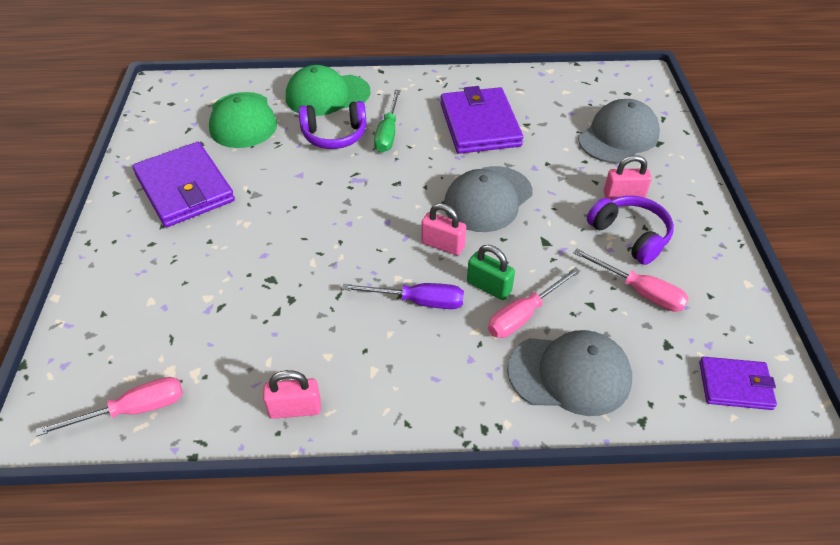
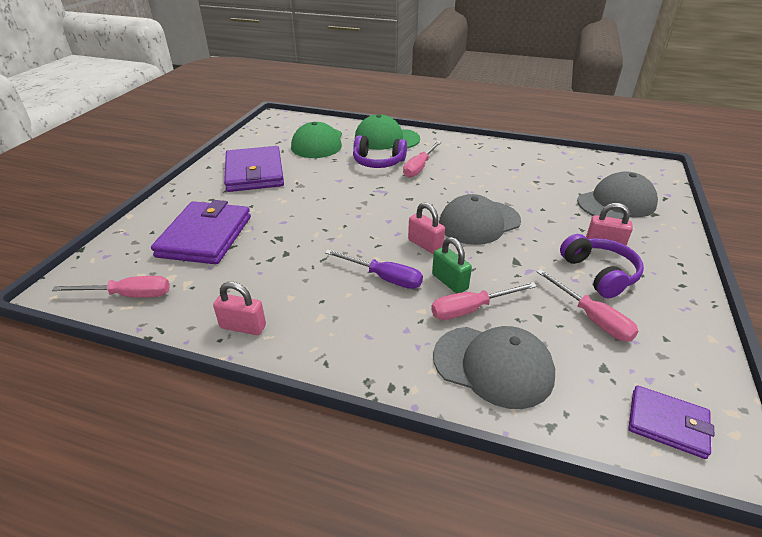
camera: 20 degrees right, 10 degrees down
(388, 133) = (419, 167): green screwdriver -> pink screwdriver
(479, 125) = (495, 175): purple wallet -> purple wallet (205, 236)

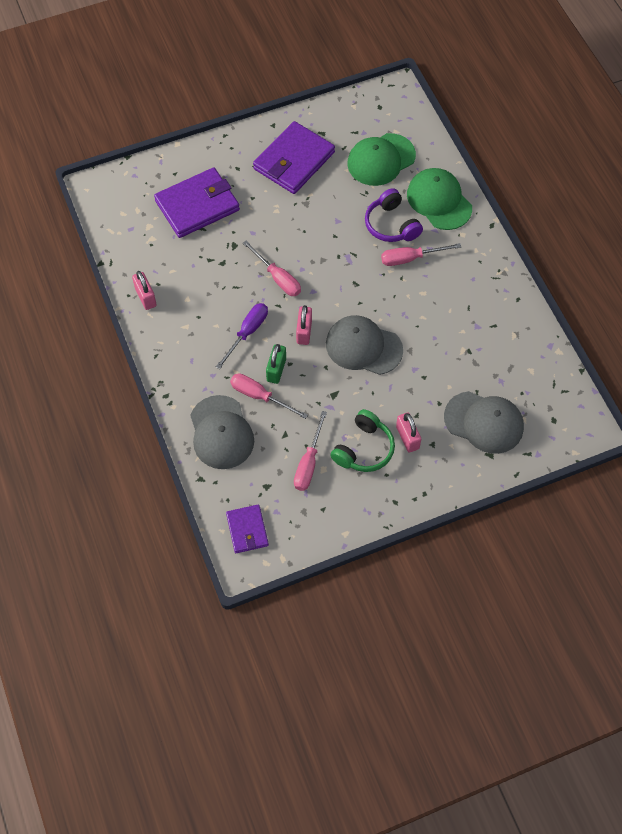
camera: 50 degrees right, 25 degrees up
(129, 295) = (118, 222): pink screwdriver -> pink screwdriver (277, 278)
(384, 278) = (247, 333): purple screwdriver -> purple screwdriver turned 135 degrees counterclockwise
(599, 274) = (364, 449): purple headphones -> green headphones

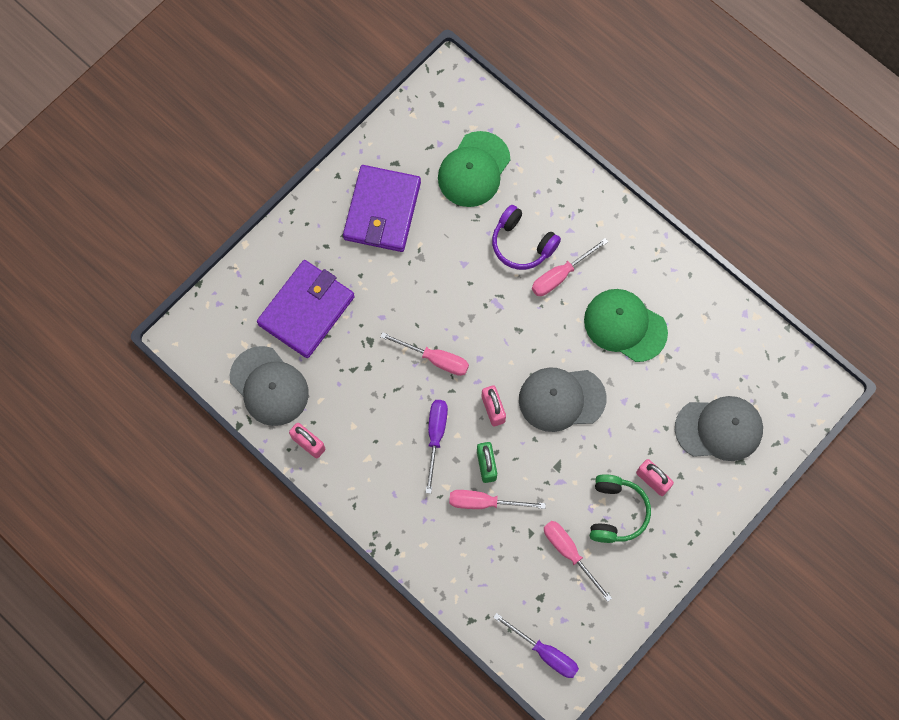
camera: 25 degrees left, 10 degrees up
(221, 432) = (466, 560): grey cap -> grey cap (269, 386)
(247, 530) = (545, 652): purple wallet -> purple screwdriver
(308, 463) = (569, 553): pink screwdriver -> pink screwdriver turned 150 degrees clockwise
(439, 201) = (557, 193): green cap -> green cap (625, 326)

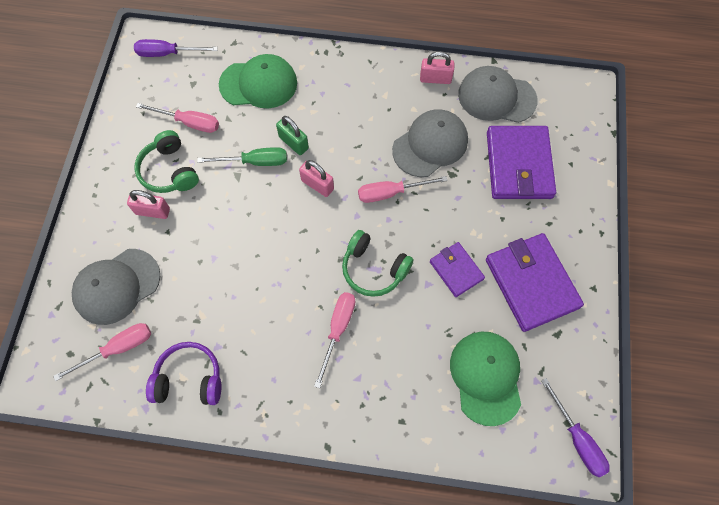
camera: 145 degrees right, 5 degrees down
(433, 259) = (456, 270): none -> purple wallet
(436, 436) = (347, 139): purple screwdriver -> purple screwdriver (577, 439)
(484, 502) = (277, 118): pink screwdriver -> pink screwdriver (118, 349)
(498, 304) = (374, 269): none -> green headphones
(522, 244) = (391, 335): purple headphones -> purple headphones (189, 379)
(533, 469) = (255, 162): none -> green screwdriver
(561, 399) = (267, 226): grey cap -> grey cap (430, 145)
(625, 326) = (251, 322): green cap -> green cap (259, 84)

